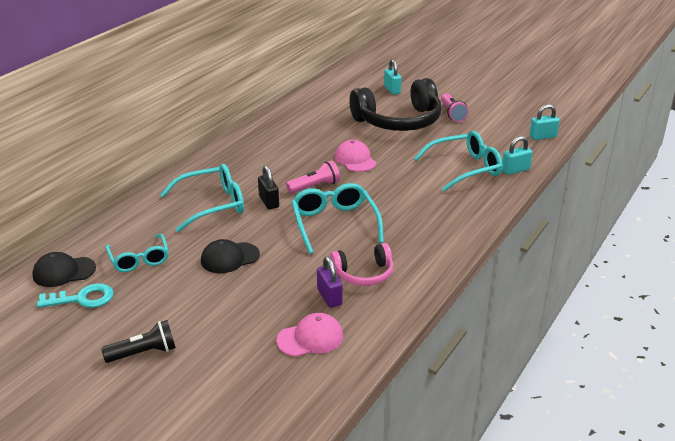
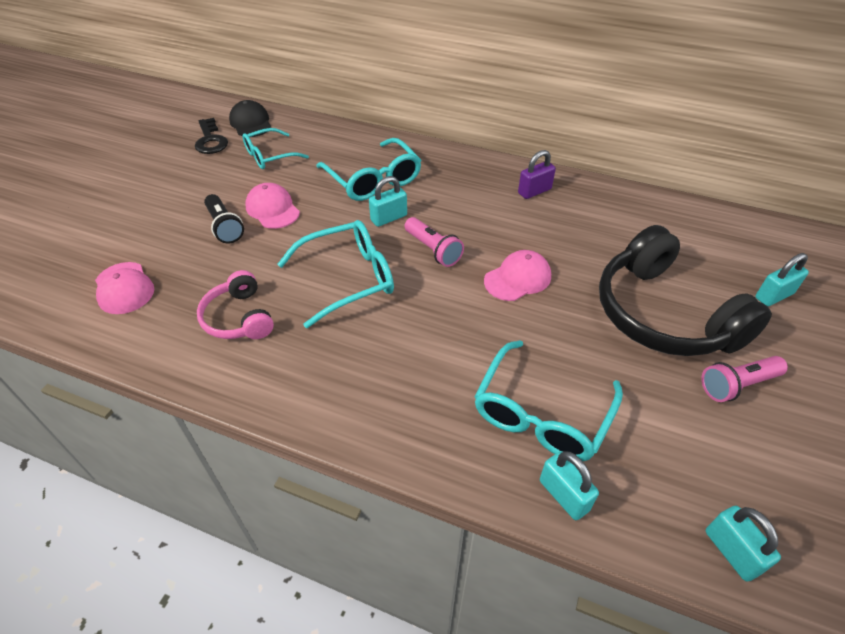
camera: 80 degrees right, 15 degrees up
(82, 299) = (210, 140): turquoise key -> black key
(143, 353) = (127, 187): black flashlight -> black flashlight (224, 227)
(230, 258) = (272, 209): black cap -> pink cap
(269, 202) = (389, 218): black padlock -> turquoise padlock
(329, 297) = (195, 293): purple padlock -> purple padlock (534, 191)
(466, 168) = (541, 415): turquoise glasses -> turquoise glasses turned 60 degrees clockwise

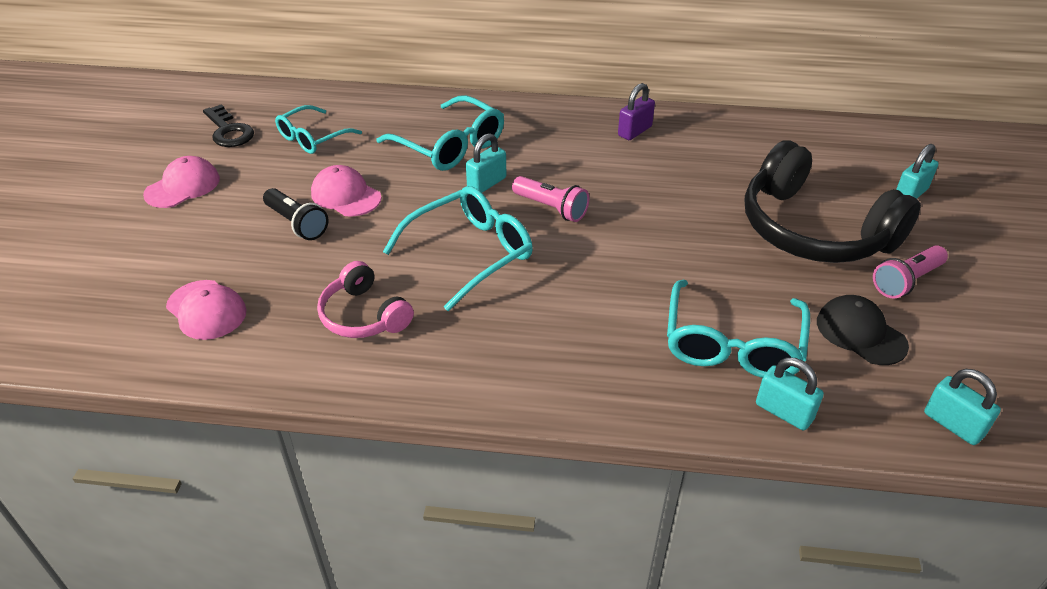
camera: 15 degrees left, 5 degrees down
(251, 123) = (270, 104): black cap -> black cap (860, 333)
(517, 278) = (654, 221): pink cap -> pink cap (183, 186)

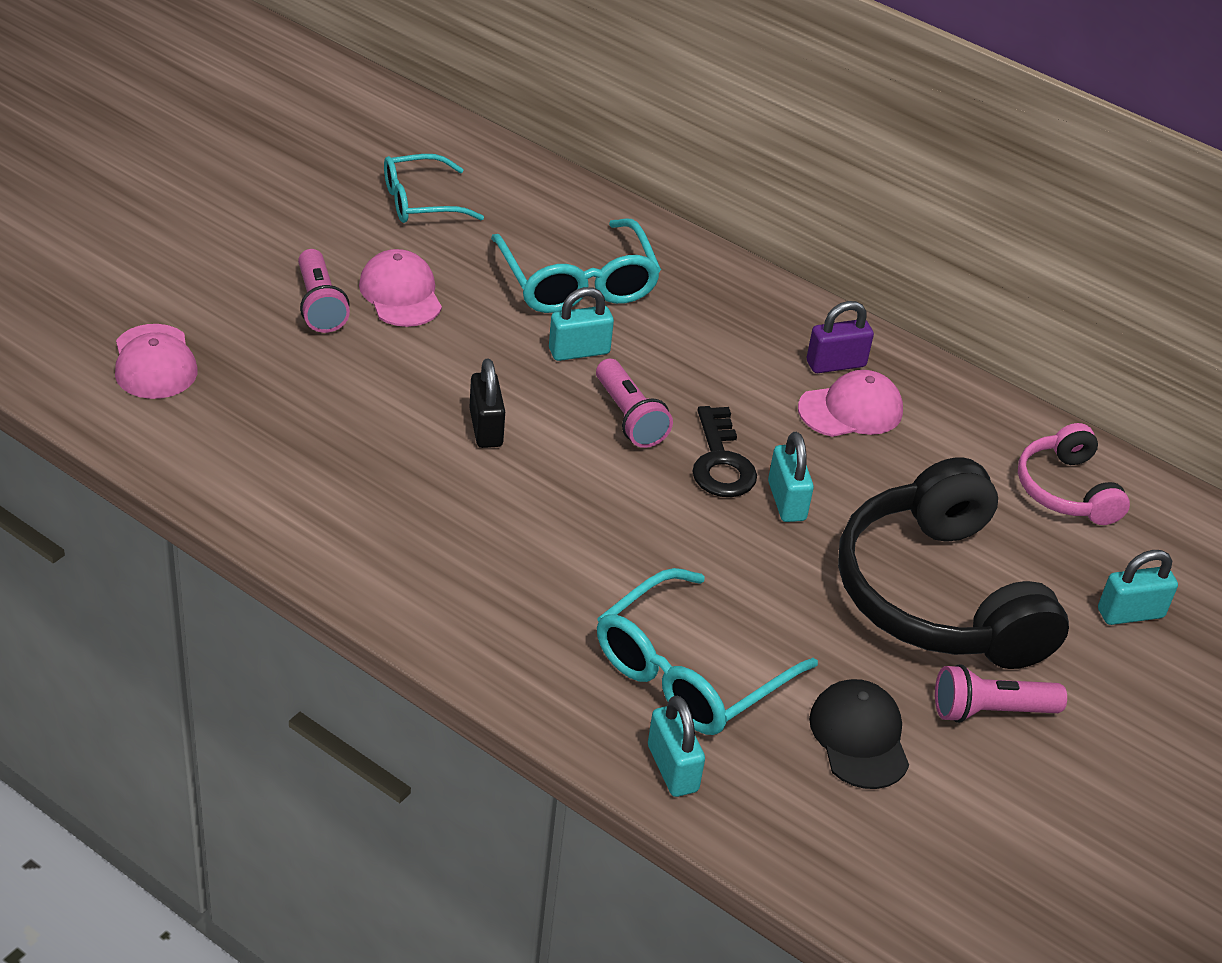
camera: 25 degrees right, 0 degrees up
(183, 186) = (229, 203): pink cap -> pink cap (851, 410)
(229, 131) = (330, 151): black key -> black key (721, 462)
(297, 224) = (319, 305): black flashlight -> pink flashlight
(363, 315) = (309, 444): pink headphones -> pink headphones (1066, 490)
(471, 253) = (486, 428): turquoise glasses -> black padlock
(953, 424) = (857, 881): turquoise padlock -> turquoise padlock (786, 501)

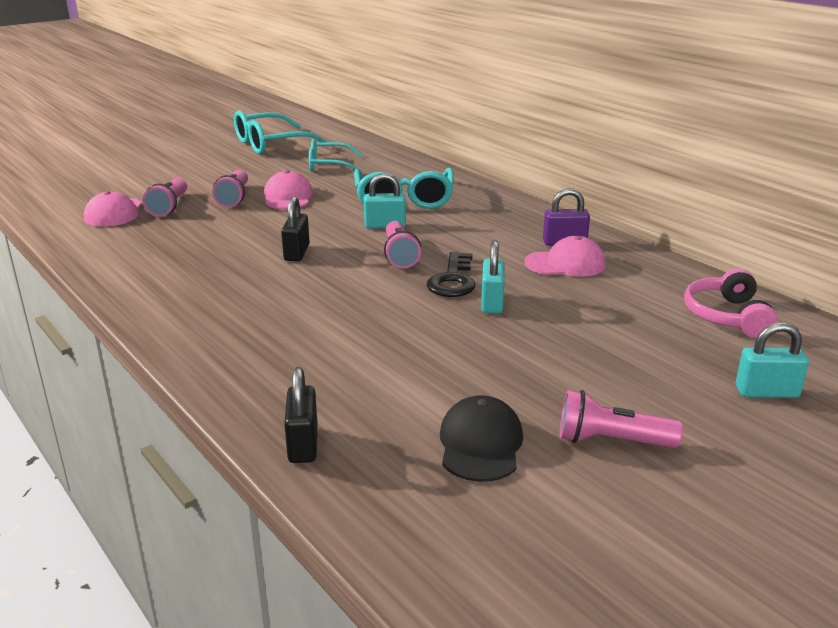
camera: 20 degrees right, 15 degrees down
(232, 338) = (169, 207): none -> pink flashlight
(672, 768) = (303, 444): turquoise padlock -> black padlock
(688, 673) = (355, 387): turquoise glasses -> turquoise glasses (270, 144)
(938, 595) = (592, 364): black headphones -> none

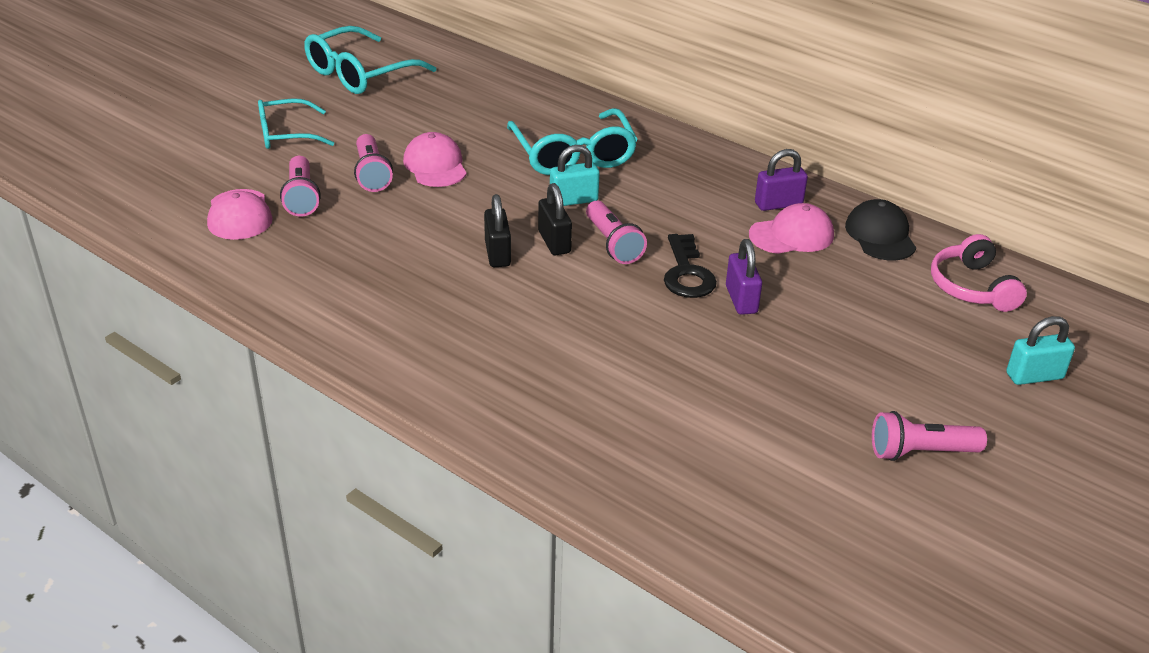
camera: 15 degrees left, 10 degrees up
(303, 444) = (647, 501): black padlock -> black padlock (554, 242)
(328, 165) = (453, 106): turquoise glasses -> turquoise glasses (285, 134)
(480, 444) = (808, 474): black cap -> black cap (880, 235)
(492, 303) = (741, 300): turquoise padlock -> purple padlock

